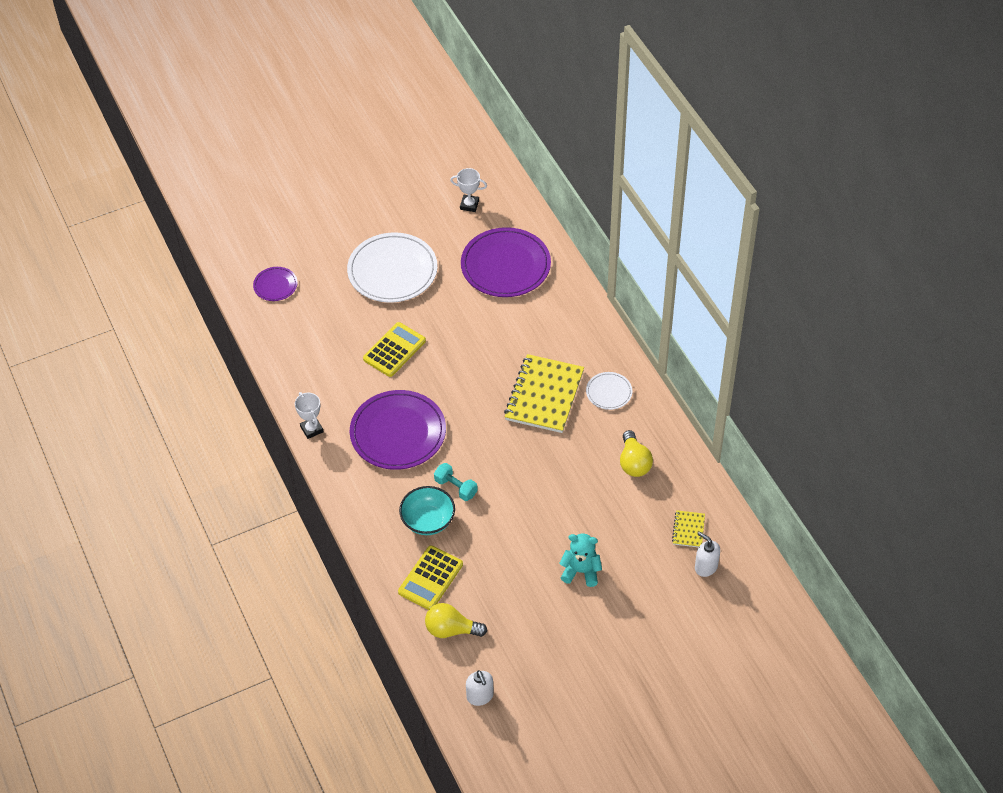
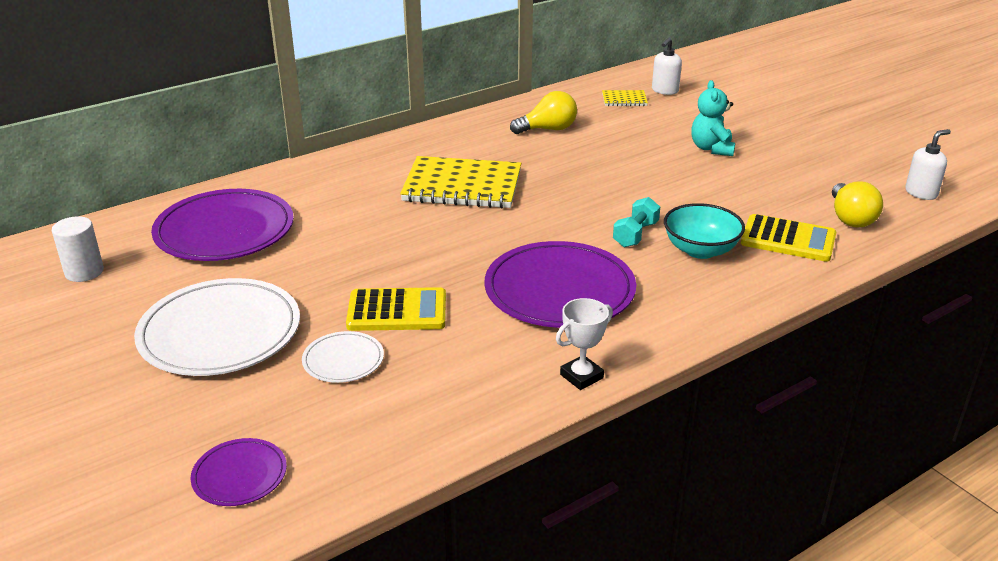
camera: 100 degrees left, 20 degrees down
(394, 350) = (397, 311): yellow calculator -> yellow calculator turned 150 degrees clockwise
(469, 205) = (84, 272): white trophy -> white cylinder
(609, 392) = (448, 148): white plate -> white plate (343, 360)

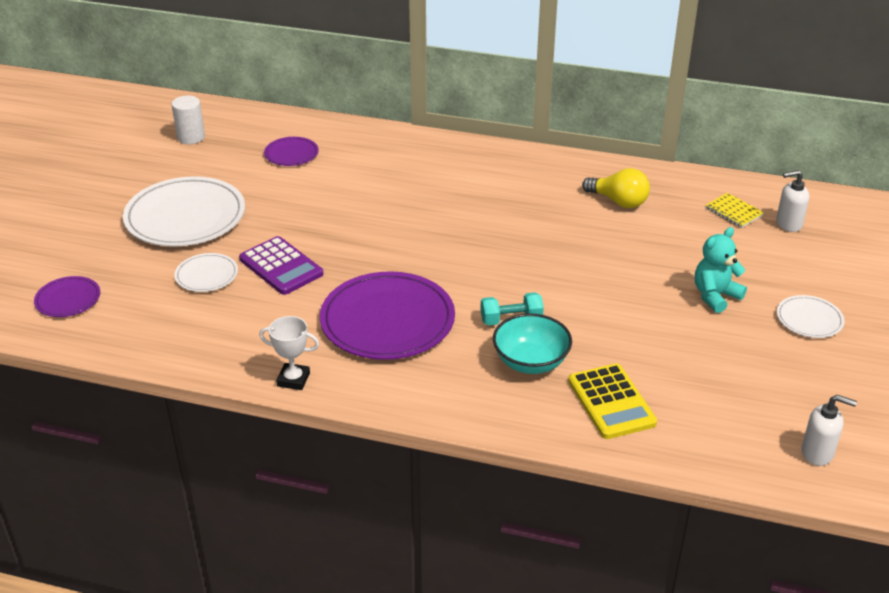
camera: 50 degrees right, 5 degrees up
(224, 230) = (291, 154): purple plate -> purple plate, size x0.49
(397, 311) = (281, 266): yellow calculator -> purple calculator
(462, 186) = (472, 209): yellow notebook -> none
(778, 132) = (809, 319): none -> white plate
(850, 218) = (700, 425): yellow light bulb -> none

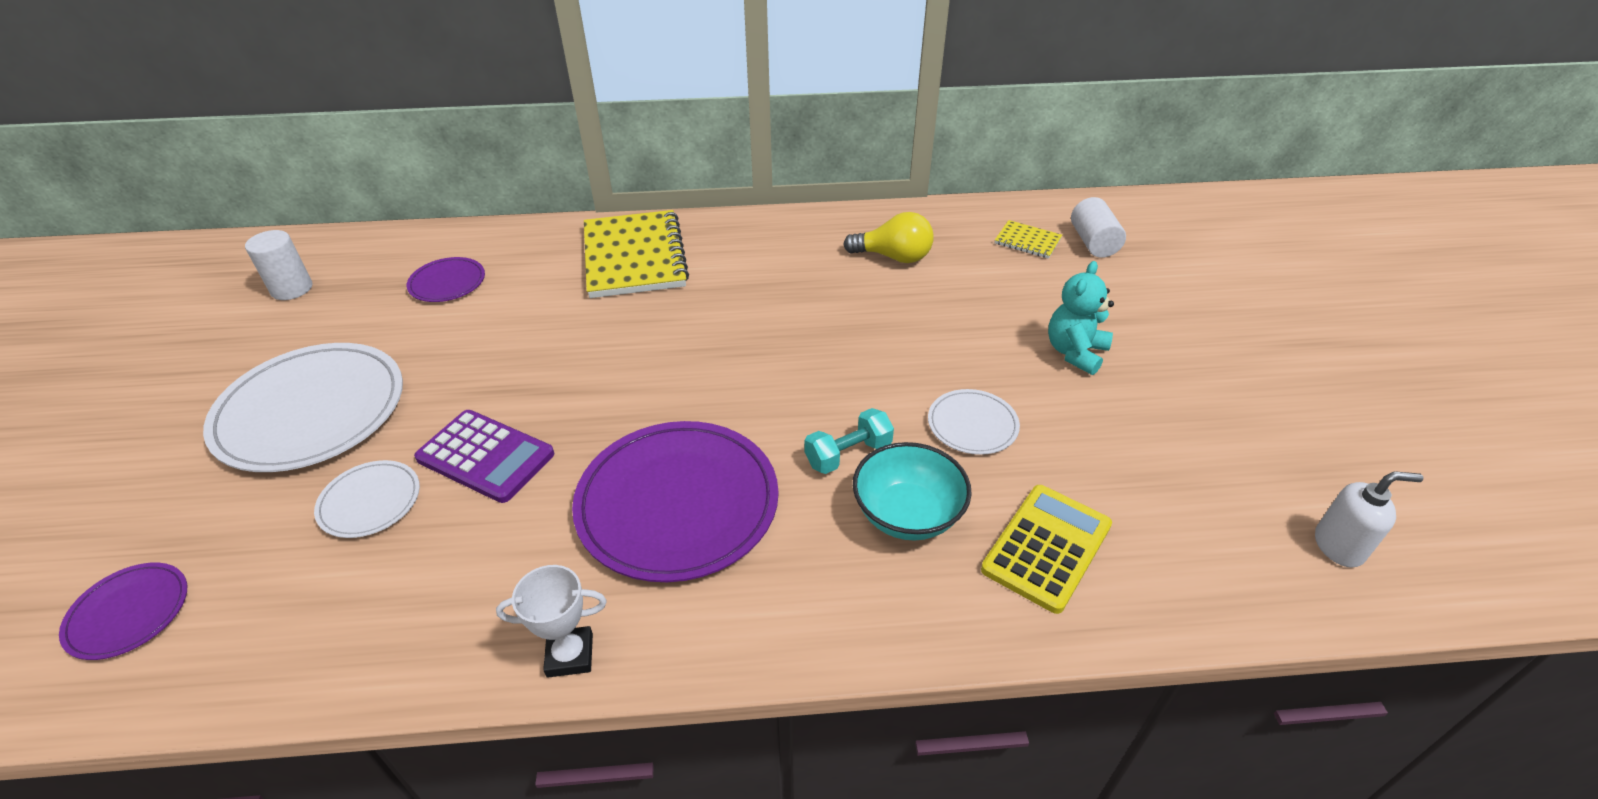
camera: 20 degrees left, 5 degrees up
(426, 162) = (634, 257): none -> yellow notebook
(611, 402) = (1046, 547): yellow calculator -> yellow calculator turned 105 degrees counterclockwise
(788, 224) = (1093, 242): white soap dispenser -> white cylinder
(809, 319) = (1196, 356): white plate -> white plate (972, 425)

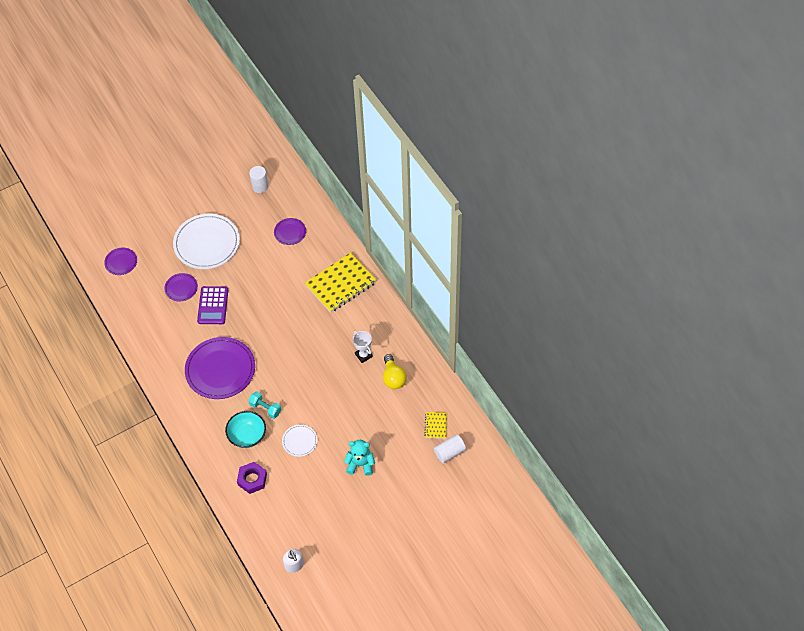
camera: 65 degrees right, 15 degrees up
(370, 501) = (181, 288): white plate -> purple plate
(570, 655) = (157, 372): white trophy -> white trophy (363, 355)
(1046, 547) = (252, 479): yellow calculator -> purple nut

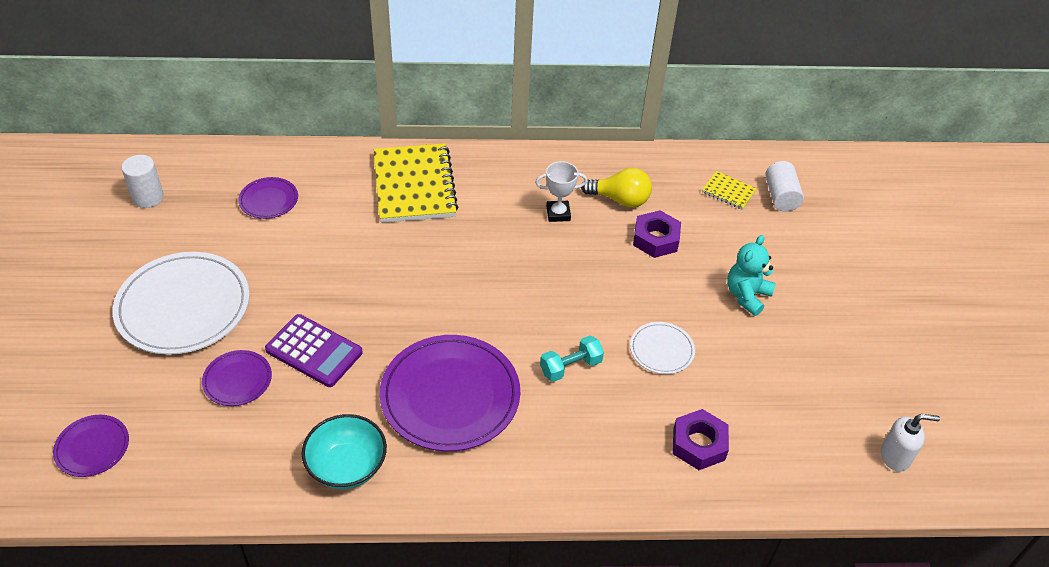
camera: 65 degrees left, 10 degrees down
(247, 436) = (608, 414): turquoise bowl -> turquoise bowl (347, 466)
(374, 407) = (656, 239): none -> purple nut

